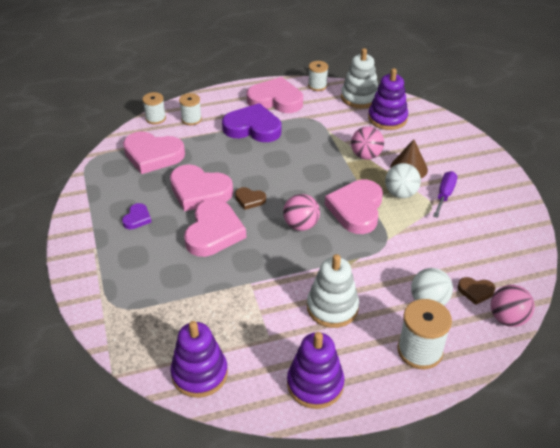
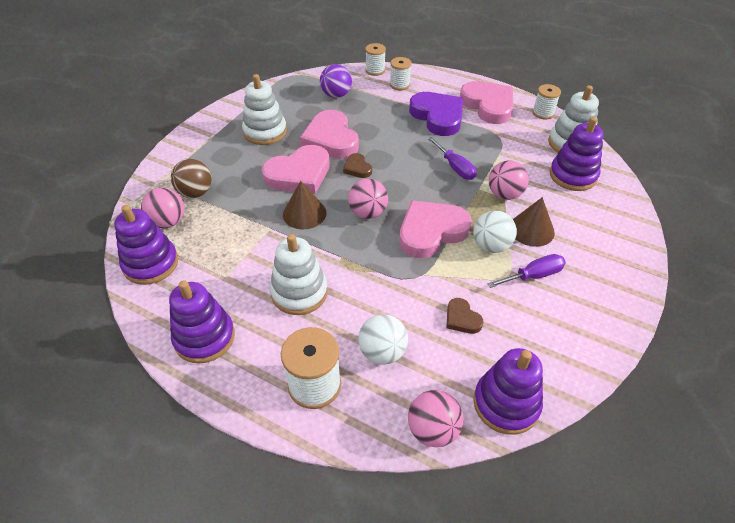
camera: 45 degrees right, 5 degrees up
(137, 218) = (265, 132): purple heart -> white stacking toy
(152, 300) = (195, 193): none -> brown ball
(153, 155) = (336, 95): pink heart -> purple ball
(165, 336) = (168, 222): none -> pink ball
(259, 256) = (304, 213): none -> brown cone
(313, 157) = (455, 167): none -> purple screwdriver
(475, 291) = (437, 380): brown heart -> brown heart (462, 319)
(520, 275) = (506, 404): none -> purple stacking toy

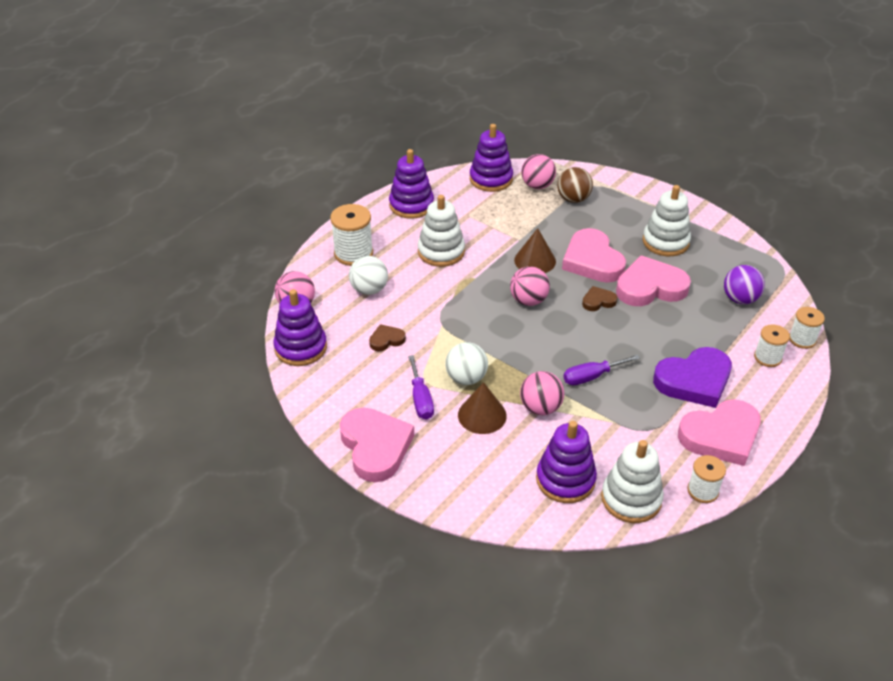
camera: 100 degrees right, 5 degrees down
(431, 232) = (494, 339): pink heart -> pink heart (375, 447)

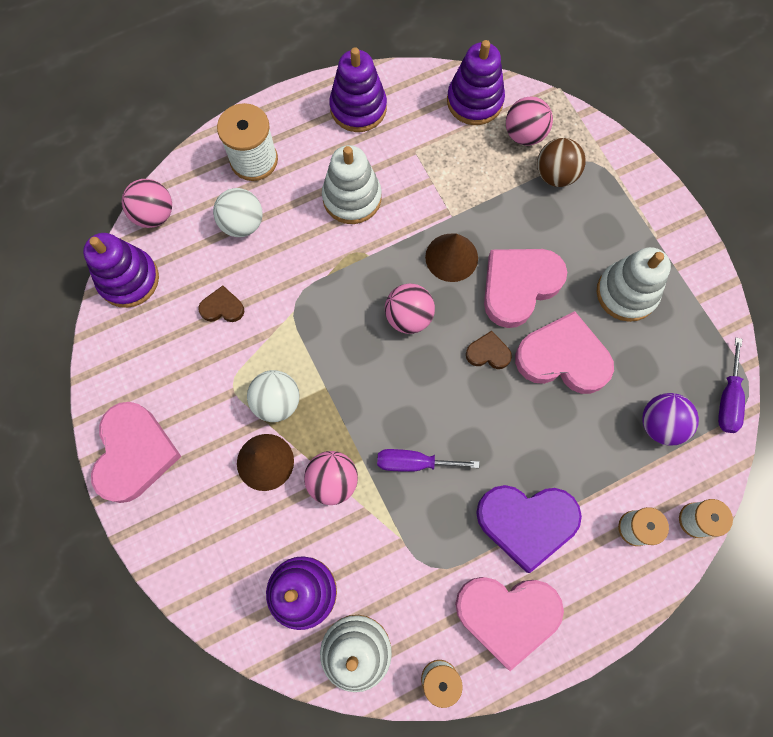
camera: 25 degrees right, 30 degrees up
(420, 399) = (213, 410): purple screwdriver -> purple screwdriver (727, 399)
(592, 261) = (519, 286): pink heart -> pink heart turned 45 degrees clockwise

